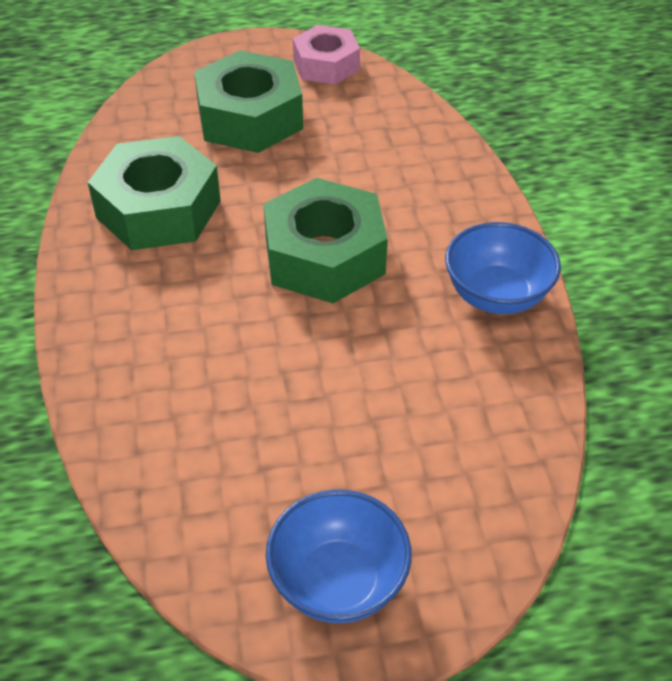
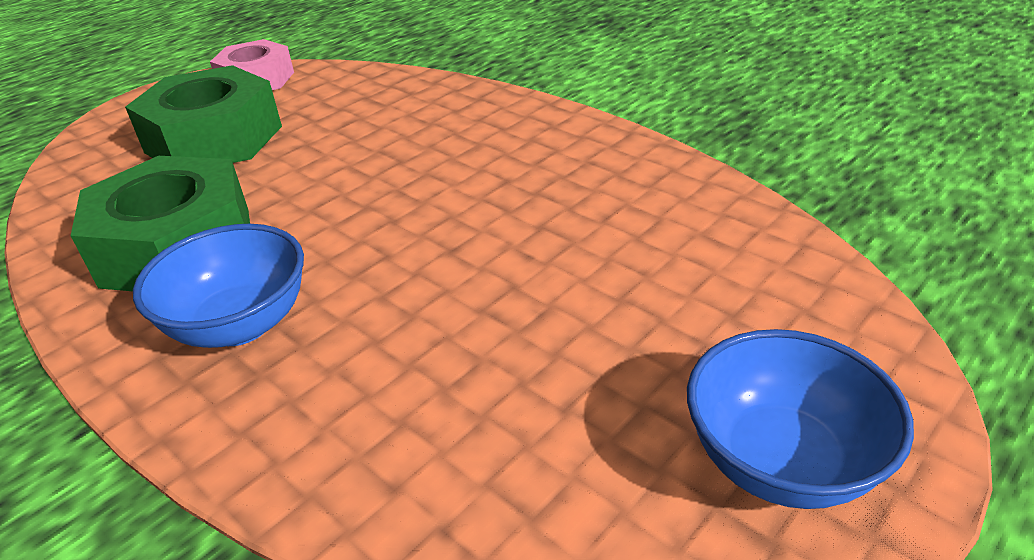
camera: 35 degrees left, 10 degrees down
(324, 256) = (412, 201): green nut -> none
(496, 295) = (605, 156): blue bowl -> blue bowl (240, 324)

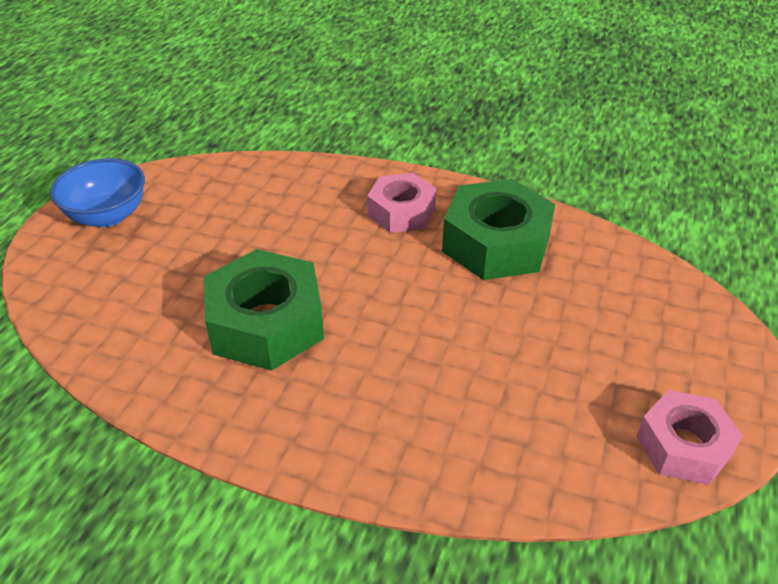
camera: 155 degrees right, 5 degrees up
(214, 139) = (602, 341): green nut -> green nut (266, 323)
(240, 324) = (401, 212): blue bowl -> pink nut

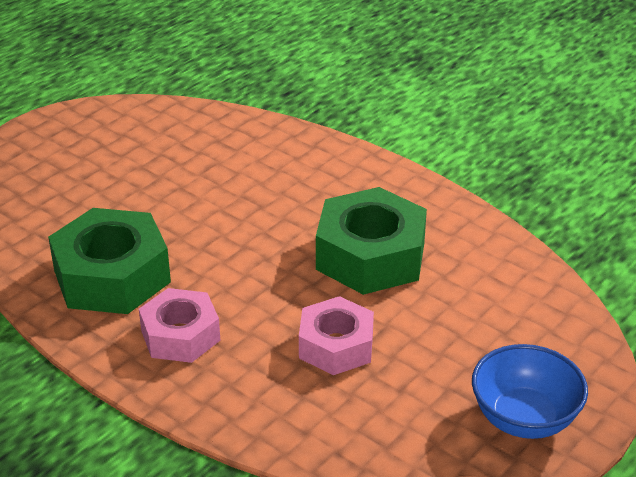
camera: 160 degrees left, 5 degrees down
(683, 446) = (116, 117): pink nut -> pink nut (336, 346)

